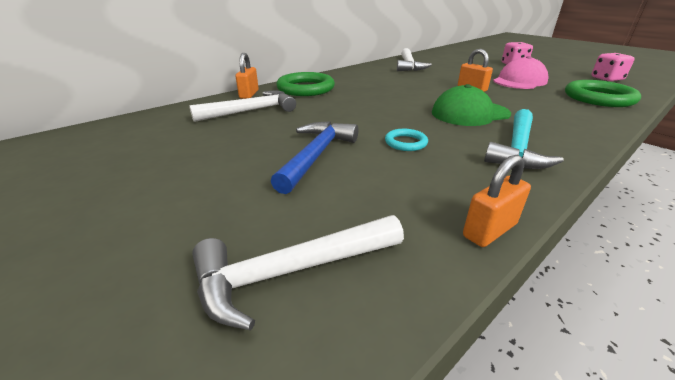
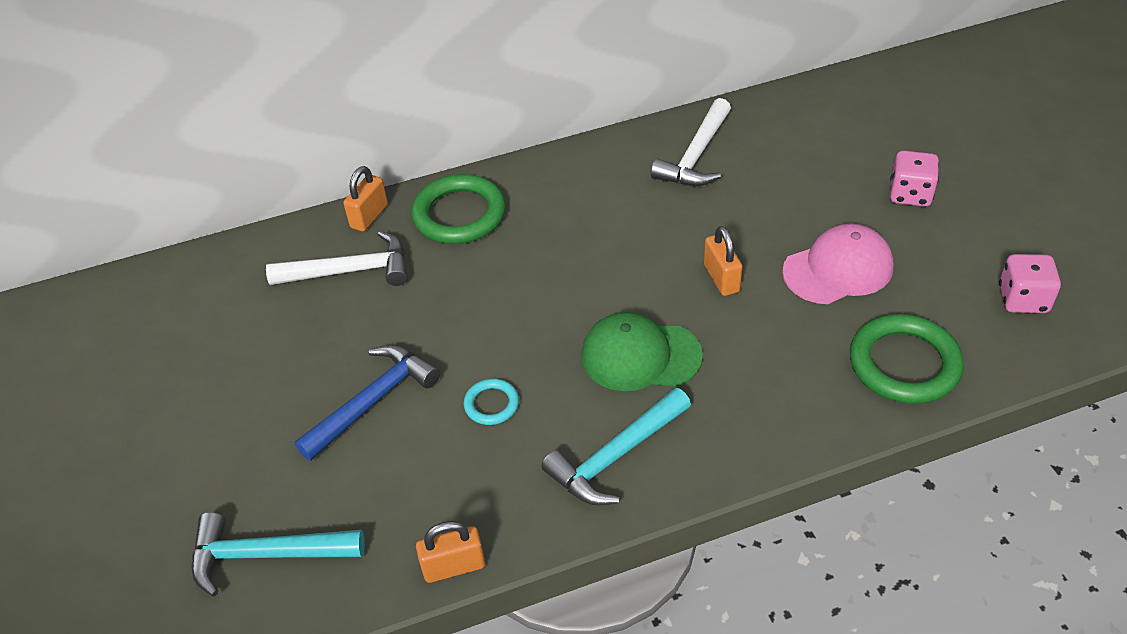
camera: 25 degrees right, 15 degrees up
(291, 271) = (267, 555): white hammer -> turquoise hammer

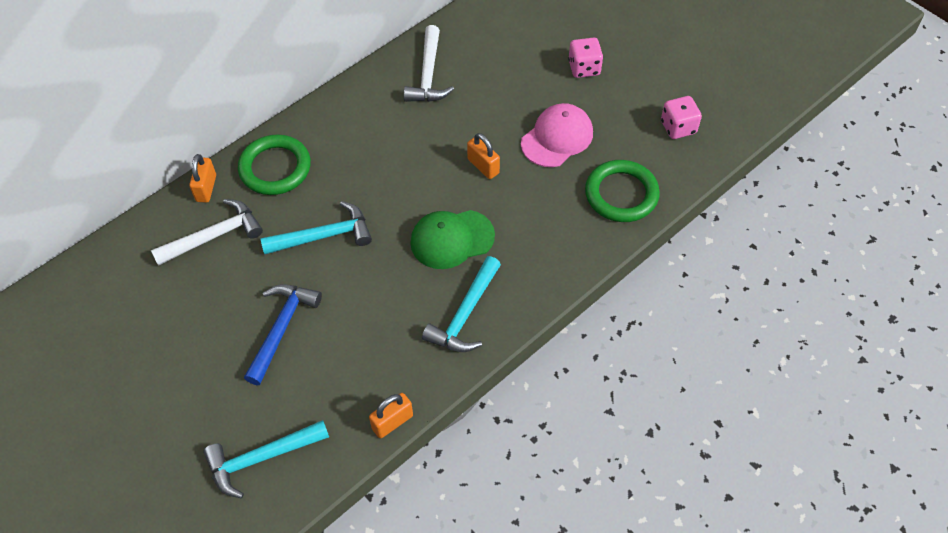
camera: 25 degrees left, 10 degrees up
(479, 306) = (324, 236): none -> turquoise hammer
(491, 404) = (366, 305): turquoise ring -> none

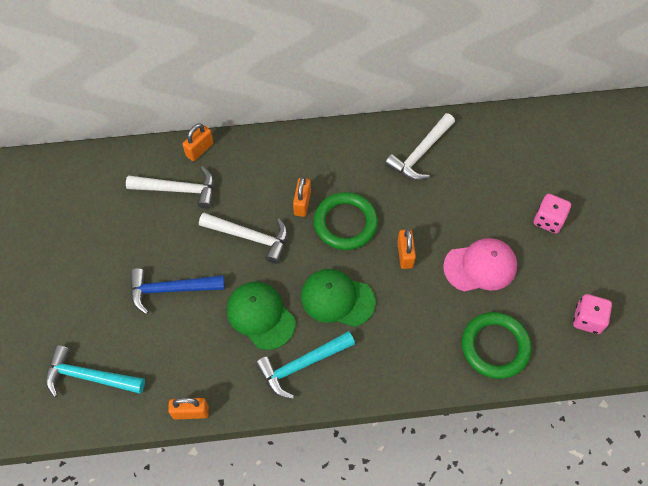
camera: 35 degrees right, 5 degrees up
(275, 168) = (256, 162): green ring -> green ring (345, 223)
(281, 329) = (171, 289): blue hammer -> blue hammer turned 150 degrees counterclockwise
(324, 236) = (250, 237): turquoise hammer -> white hammer
(351, 178) = (302, 203): none -> orange padlock
(391, 297) = (260, 316): none -> green cap

